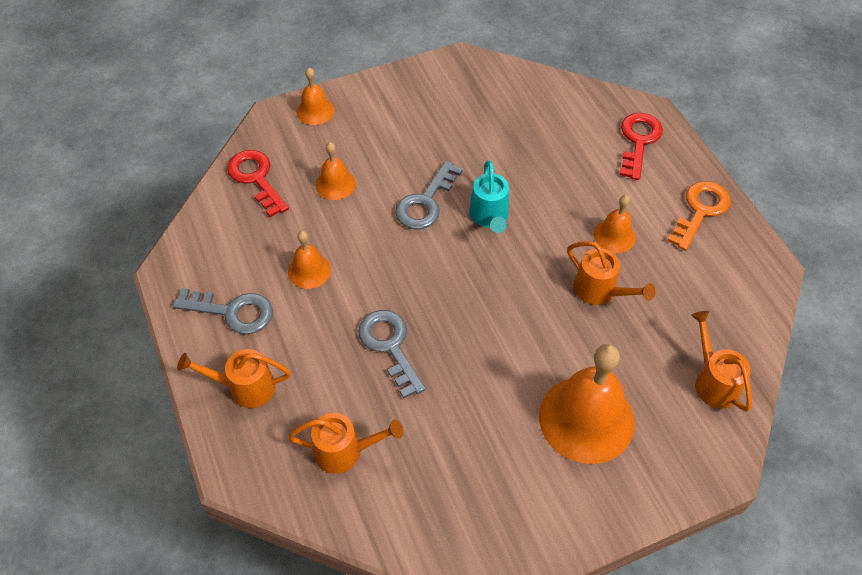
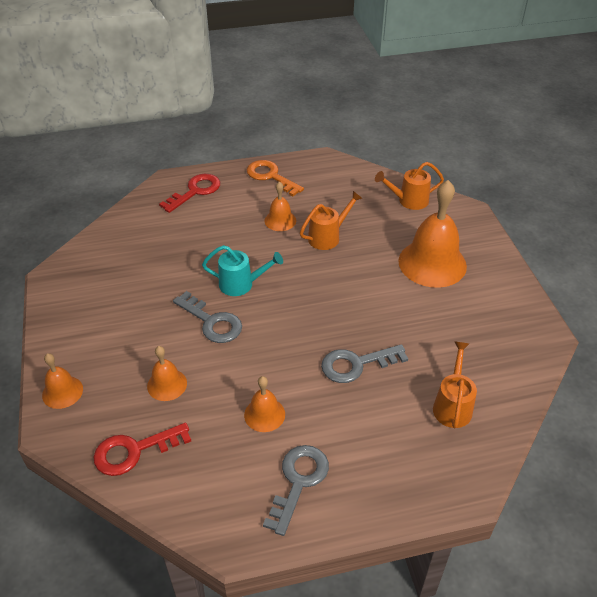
camera: 80 degrees left, 10 degrees down
(244, 387) = (384, 476): orange watering can -> none
(638, 141) = (195, 191): red key -> red key turned 105 degrees clockwise

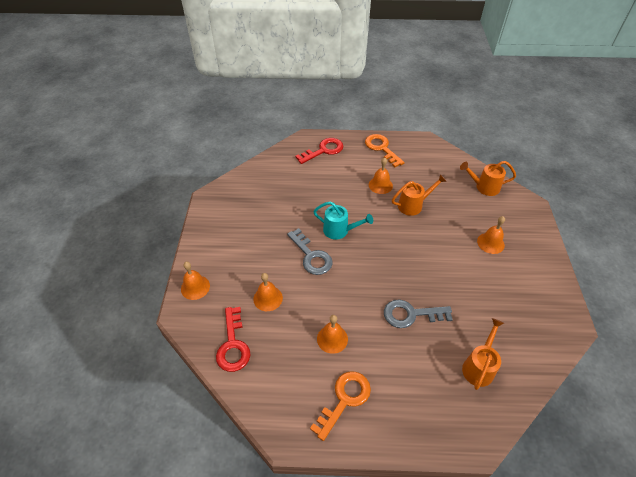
camera: 15 degrees right, 5 degrees up
(134, 451) = (233, 345): red key -> red key turned 90 degrees counterclockwise
(298, 482) = (344, 400): grey key -> orange key
(432, 263) = (490, 243): orange bell -> orange bell, size x0.50

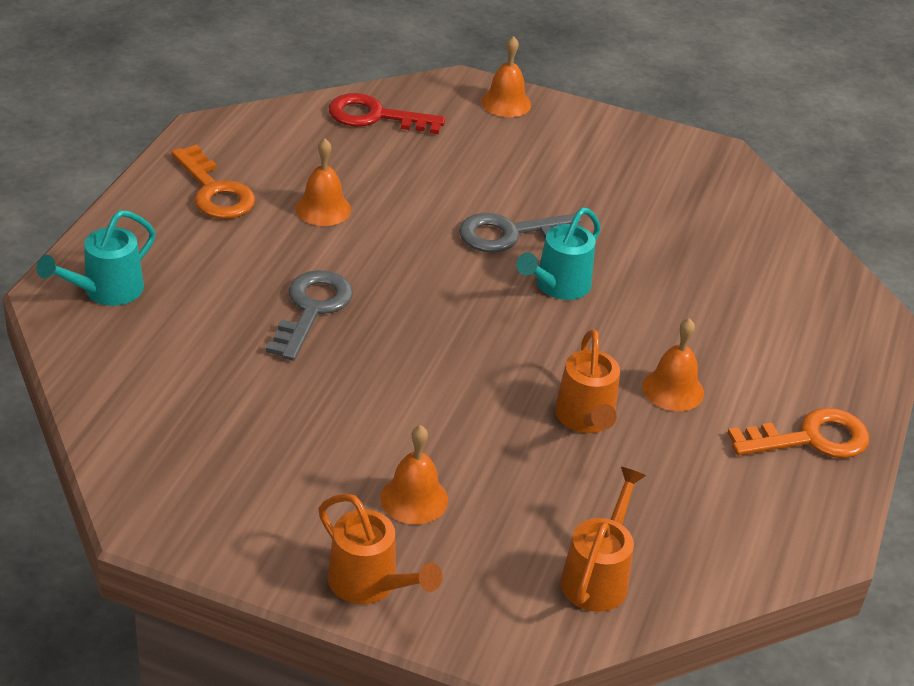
camera: 105 degrees right, 10 degrees down
(268, 298) = (442, 165): orange bell -> none
(323, 150) = (826, 337): red key -> none
(458, 414) = (105, 291): none -> turquoise watering can
(479, 366) = (160, 350): orange watering can -> orange watering can (370, 584)

